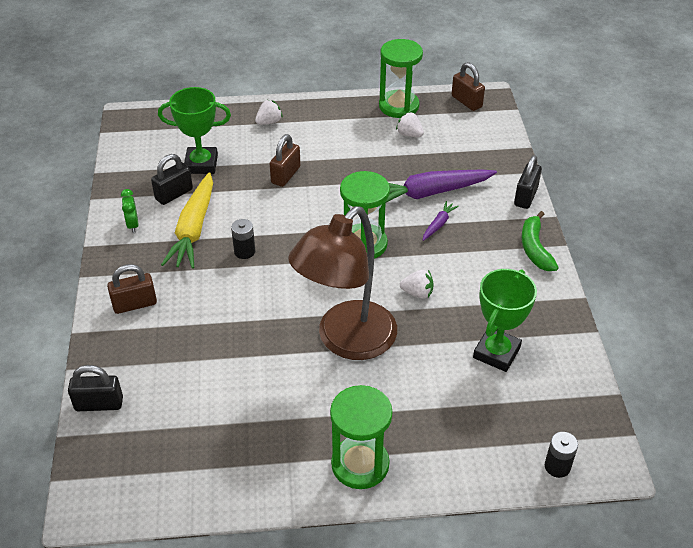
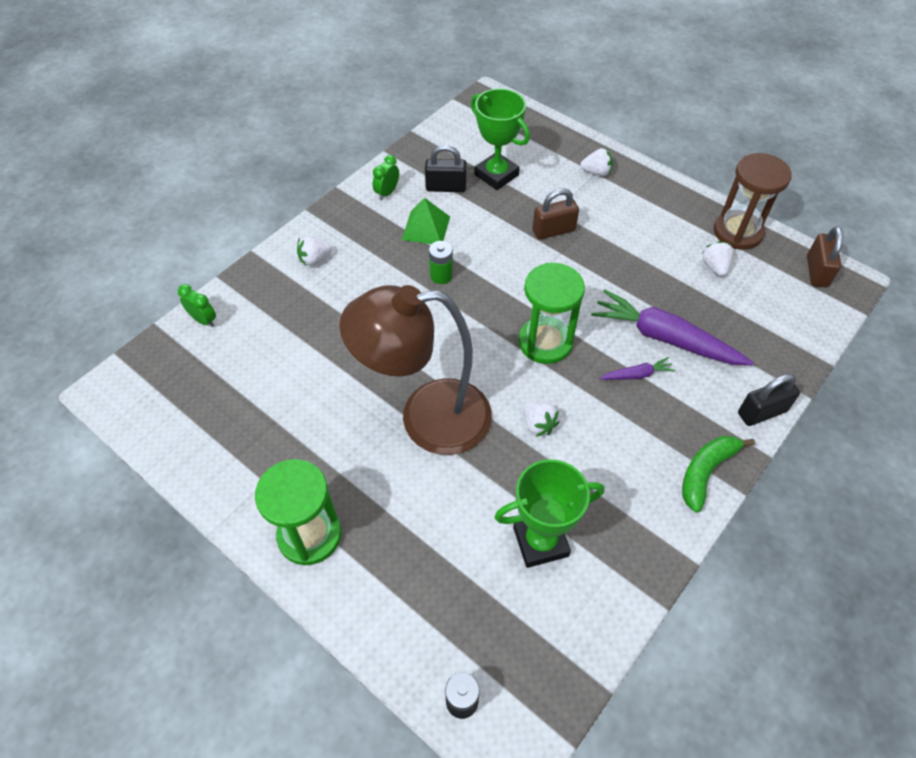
camera: 45 degrees right, 10 degrees up
(99, 404) = (204, 320): black padlock -> green clock
(135, 304) = (314, 259): brown padlock -> white strawberry
(194, 229) = (426, 228): yellow carrot -> green pyramid
(244, 251) = (441, 275): black battery -> green battery
(398, 106) = (737, 232): green hourglass -> brown hourglass

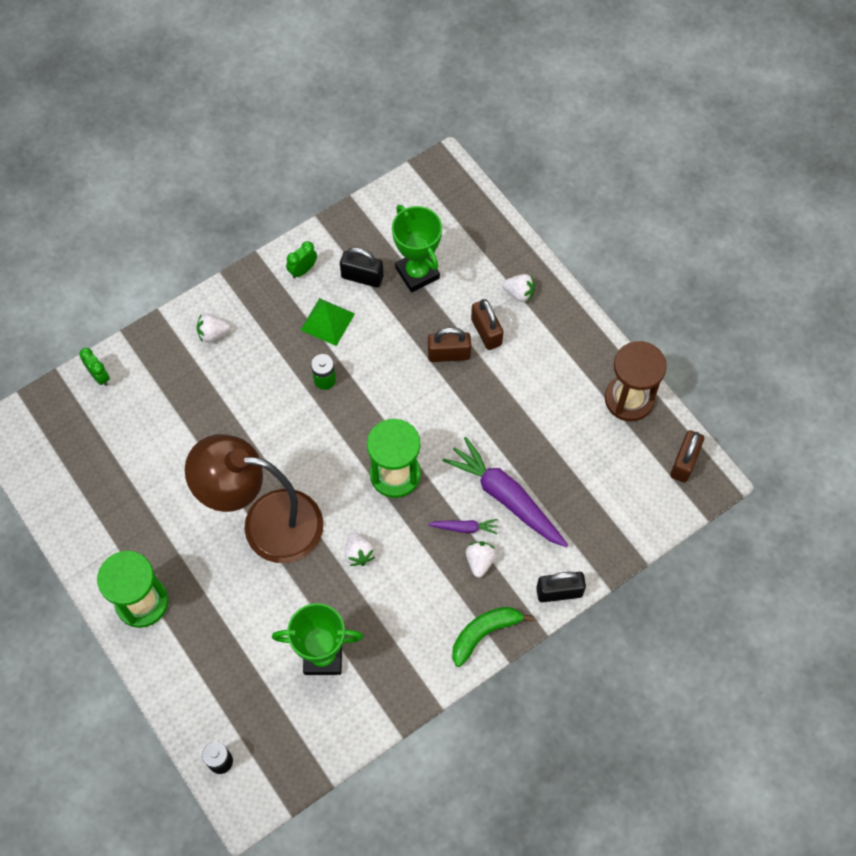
camera: 15 degrees right, 10 degrees up
(580, 207) = (486, 332): none -> brown padlock
(714, 267) = (587, 433): white strawberry -> white strawberry (480, 561)

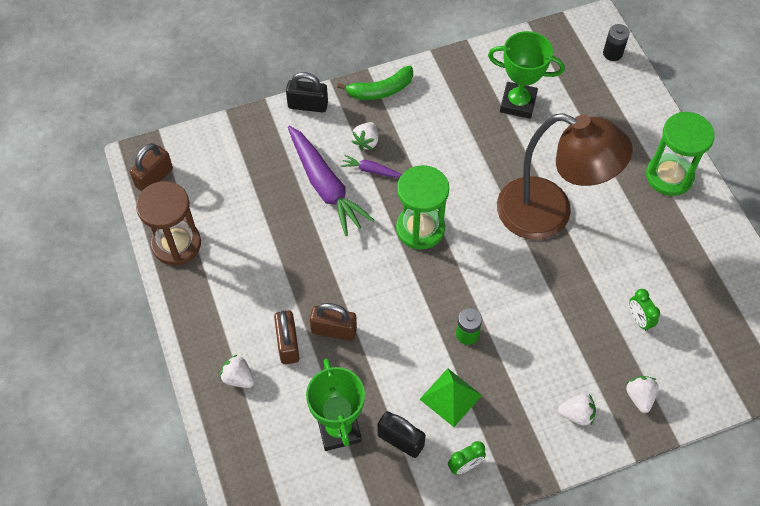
camera: 165 degrees left, 5 degrees down
(99, 376) = (703, 396): green clock -> green clock (639, 319)
(359, 553) = (470, 171): white strawberry -> white strawberry (639, 397)

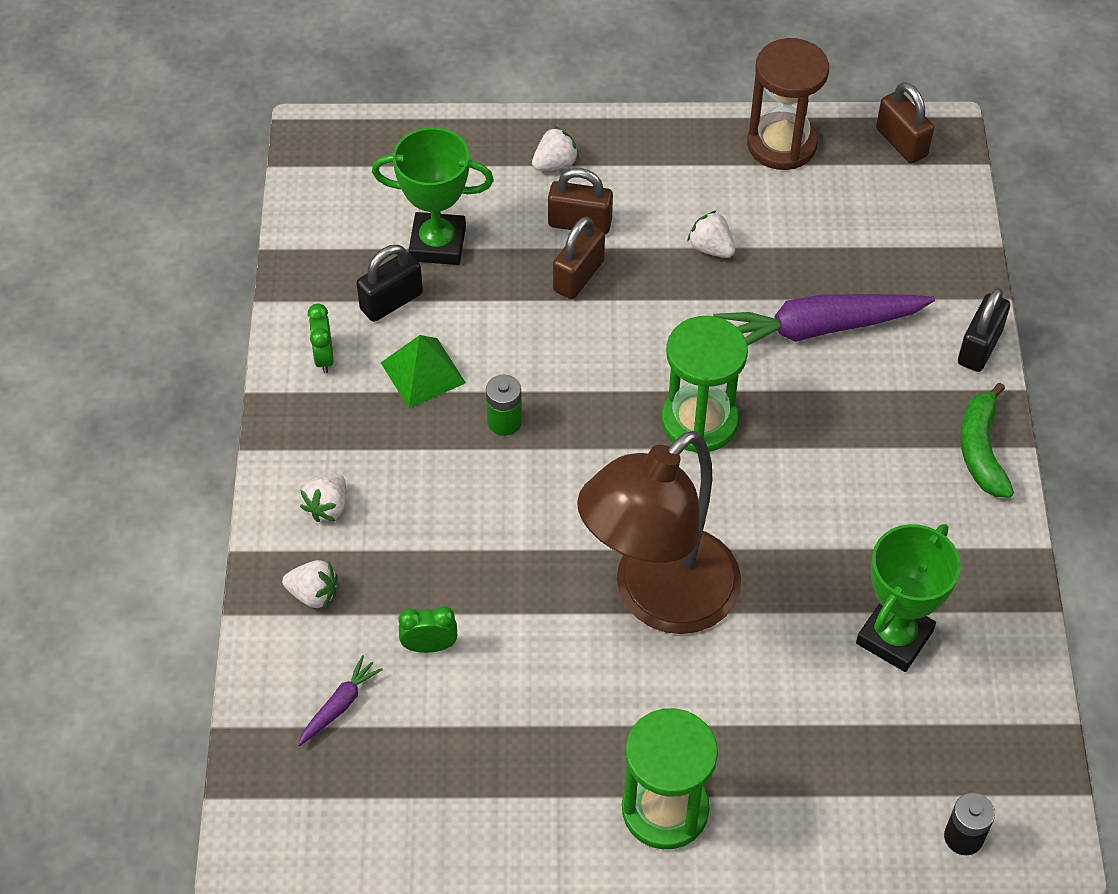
camera: 110 degrees right, 5 degrees down
(366, 142) = (883, 401): white strawberry -> white strawberry (711, 248)
(371, 170) = (826, 392): purple carrot -> purple carrot (339, 705)

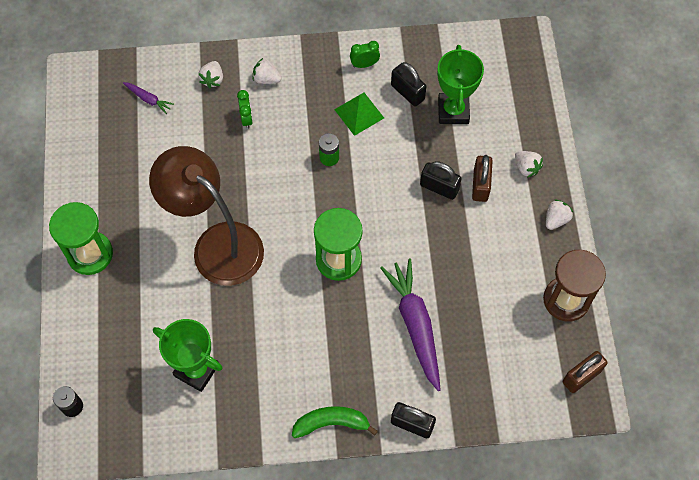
camera: 85 degrees right, 10 degrees up
(429, 646) = (183, 135): green clock -> green clock (246, 118)
(578, 276) = (439, 187): brown padlock -> black padlock
(711, 248) = (471, 260): white strawberry -> white strawberry (556, 219)

